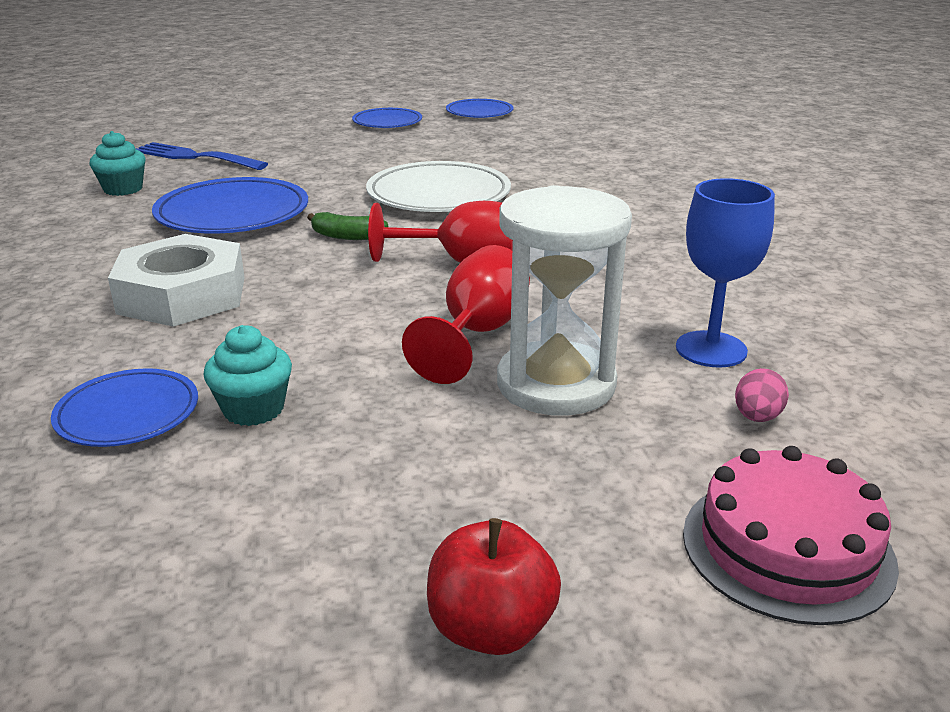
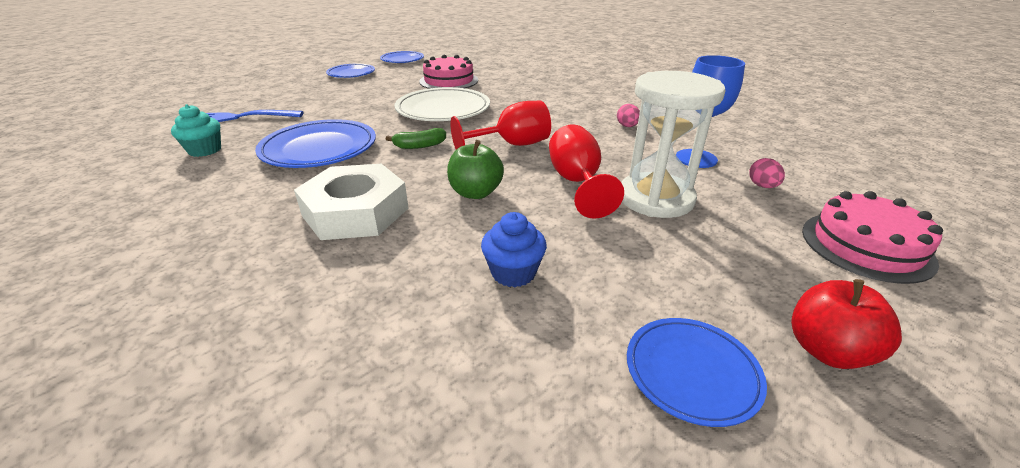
camera: 30 degrees left, 5 degrees up
(128, 414) = (430, 308): blue plate -> blue plate (691, 372)
(253, 409) = (513, 273): turquoise cupcake -> blue cupcake
(334, 310) = (475, 193): none -> green apple
(502, 155) = (449, 81): none -> pink cake
(673, 276) = (627, 126): none -> pink egg

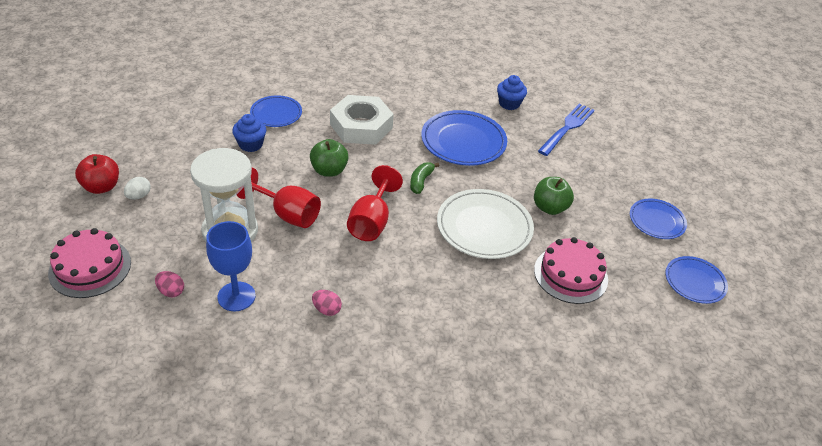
camera: 125 degrees right, 10 degrees up
(205, 150) = (509, 104): turquoise cupcake -> blue cupcake
(382, 98) = (549, 208): none -> green apple
(691, 372) = (149, 150): blue plate -> blue plate (276, 114)
(757, 296) = (139, 196): none -> white egg

